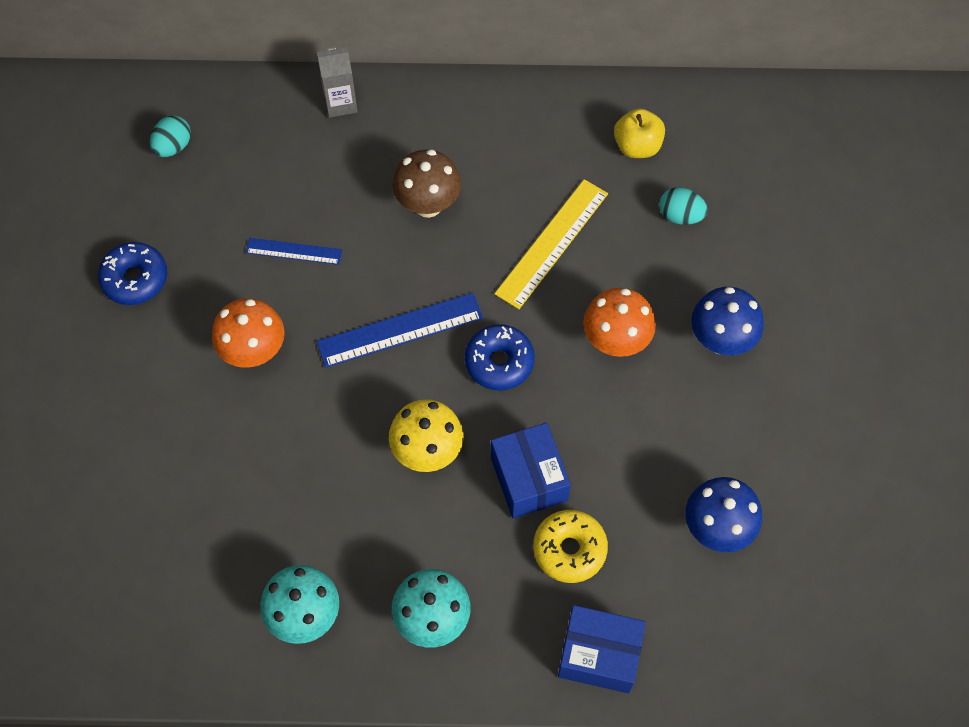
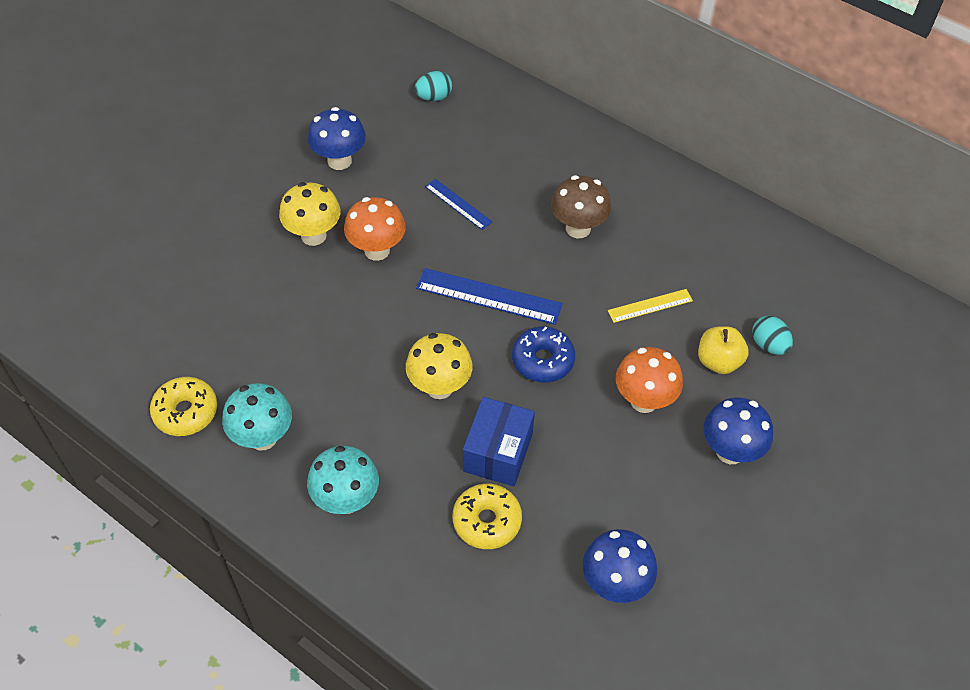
camera: 35 degrees right, 10 degrees down
(135, 279) = (339, 161): blue donut -> blue mushroom
(178, 377) = (313, 235): none -> yellow mushroom
(208, 643) = (186, 412): none -> yellow donut
(340, 103) = (570, 132): grey carton -> none
(552, 243) = (650, 306): yellow ruler -> yellow ruler, size x0.59
(599, 655) = (446, 611): blue box -> none
(637, 146) = (772, 279): yellow apple -> yellow apple (718, 361)

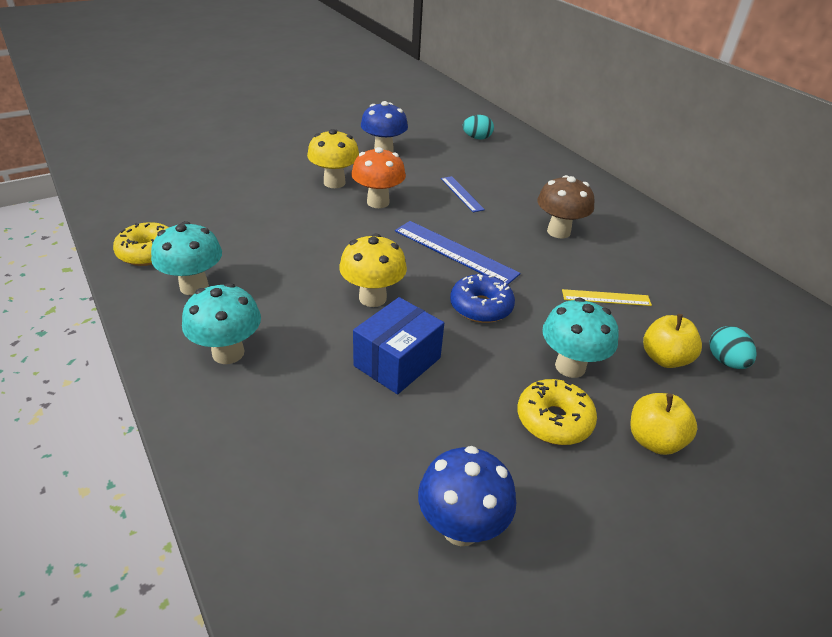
camera: 20 degrees right, 15 degrees down
(487, 521) = (351, 415): yellow donut -> yellow donut (554, 420)
(644, 401) = (570, 366): orange mushroom -> turquoise mushroom
(730, 451) = (654, 440): blue mushroom -> yellow apple

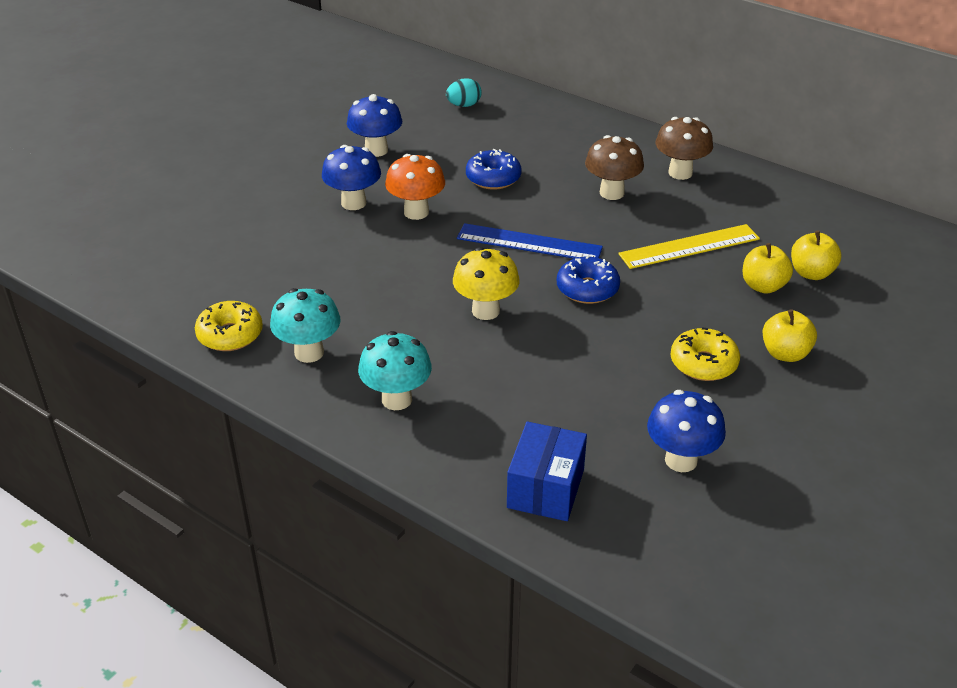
camera: 20 degrees left, 0 degrees up
(334, 183) = (353, 203): yellow mushroom -> blue mushroom
(397, 362) = (549, 359): blue box -> blue box (545, 488)
(461, 194) = (493, 178): blue ruler -> blue donut
(570, 366) = (692, 317): turquoise mushroom -> none
(606, 298) = (689, 247): yellow ruler -> yellow ruler, size x1.70
(634, 232) = (680, 173): none -> brown mushroom
(725, 361) = (811, 273): turquoise egg -> yellow apple

